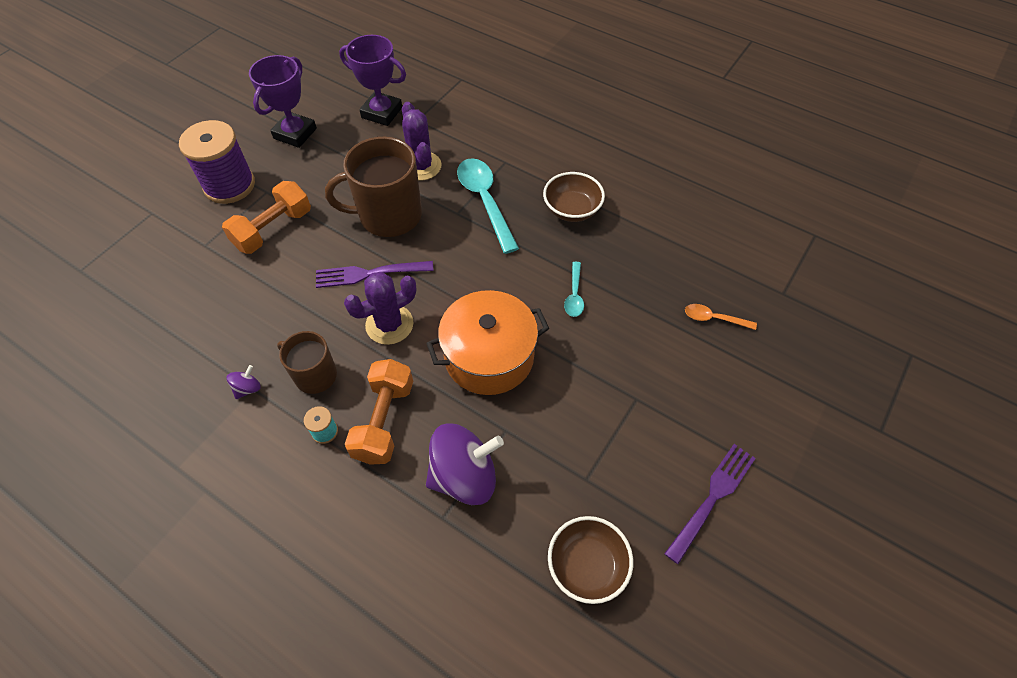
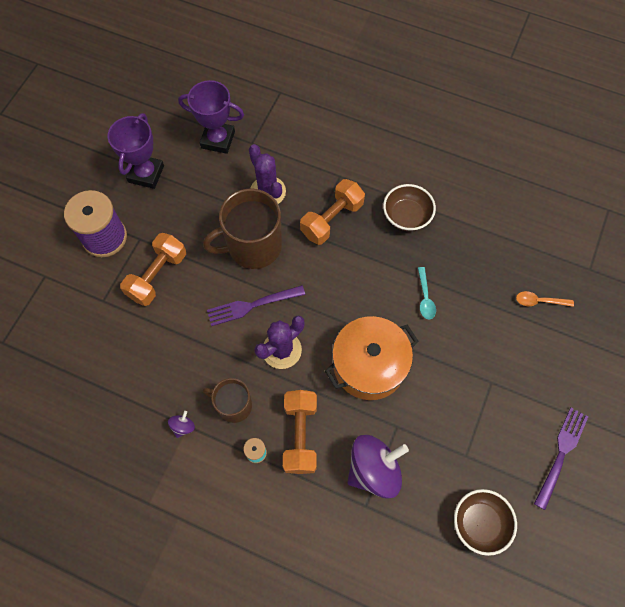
camera: 10 degrees left, 10 degrees up
(485, 201) = (332, 219): turquoise spoon -> orange dumbbell

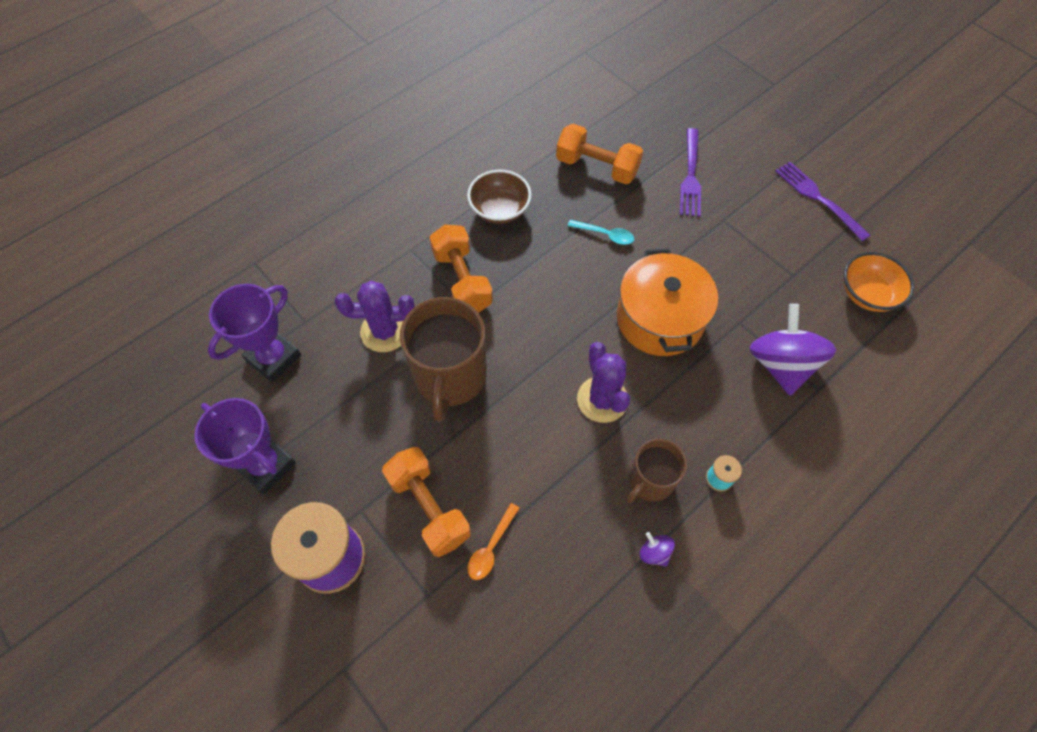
camera: 65 degrees left, 5 degrees down
(252, 305) = (529, 409): purple fork -> purple fork (690, 176)
(300, 435) = (715, 422): orange dumbbell -> orange dumbbell (597, 167)
(480, 523) = (867, 294): brown bowl -> orange bowl
(539, 301) = (655, 144): orange spoon -> orange spoon (491, 547)

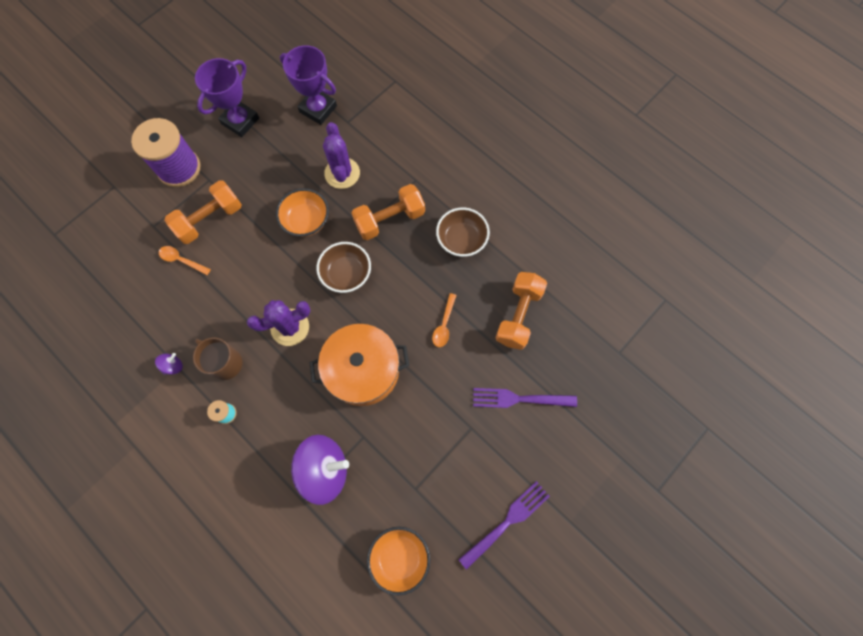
camera: 85 degrees right, 10 degrees up
(450, 377) = (306, 221): brown mug -> orange bowl
(533, 331) = (346, 274): none -> brown bowl
(605, 235) = (444, 324): turquoise spoon -> orange spoon

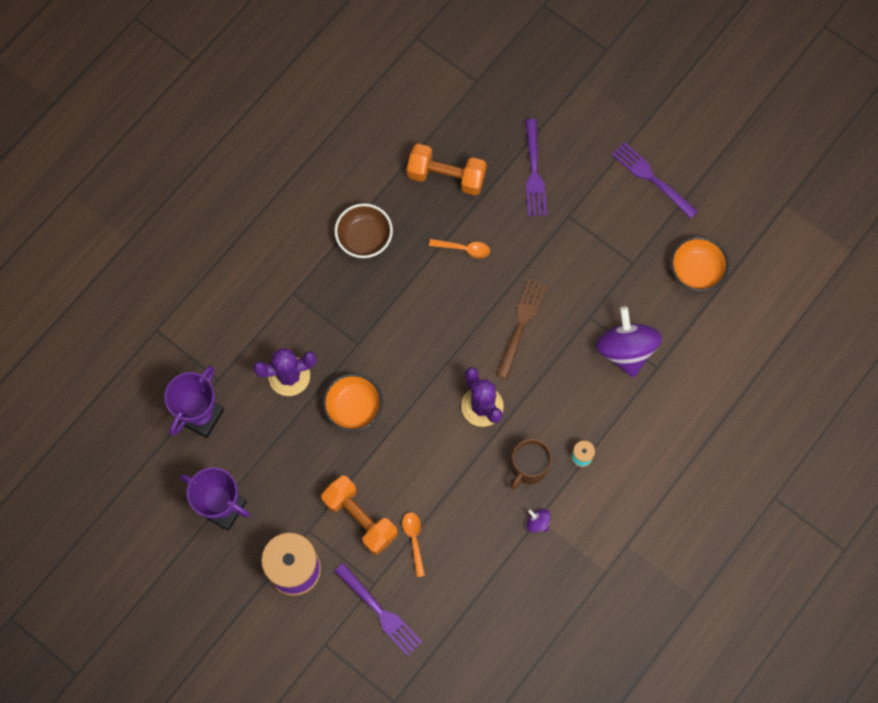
camera: 95 degrees left, 0 degrees up
(128, 229) = (380, 612): none -> purple fork
(182, 260) = (414, 540): orange spoon -> orange spoon turned 150 degrees clockwise
(346, 274) = (415, 355): brown bowl -> none
(363, 370) = (521, 325): orange pot -> brown fork
(390, 219) = (345, 316): orange dumbbell -> none

